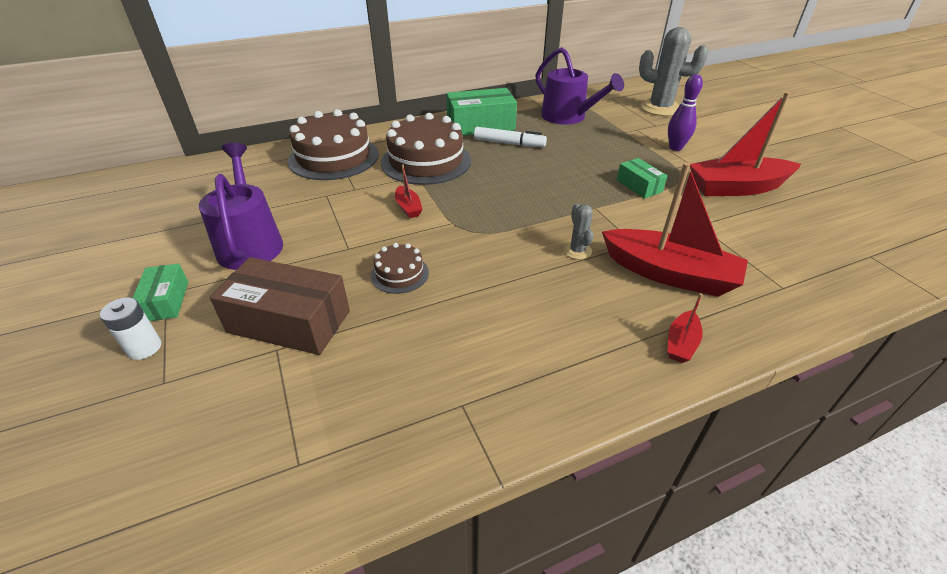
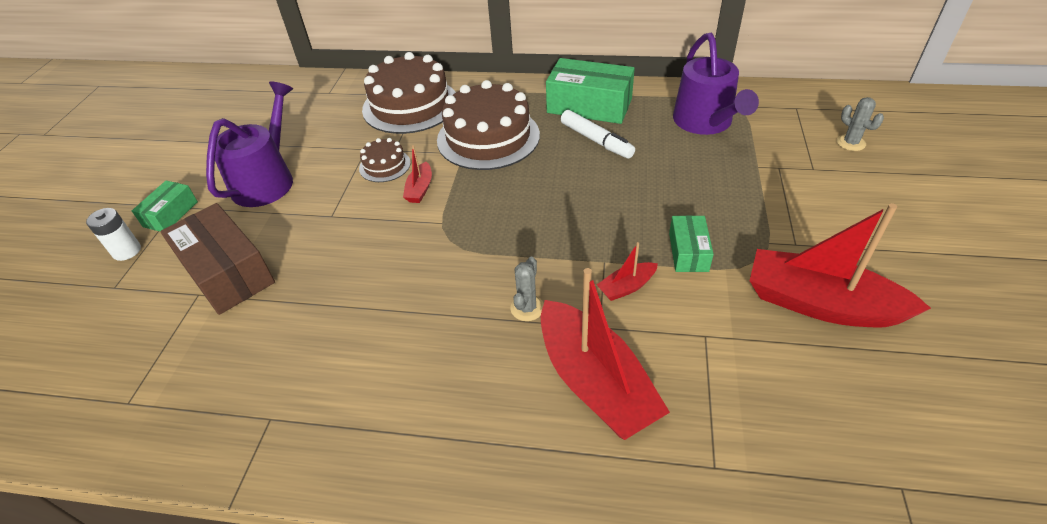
camera: 35 degrees right, 5 degrees up
(399, 274) = (345, 262): brown cake -> brown cake (385, 165)
(660, 108) = (850, 143): grey cactus -> grey cactus, size x0.47
(675, 148) = (801, 213): purple bowling pin -> none
(681, 343) = (515, 469): red boat -> red boat (626, 287)

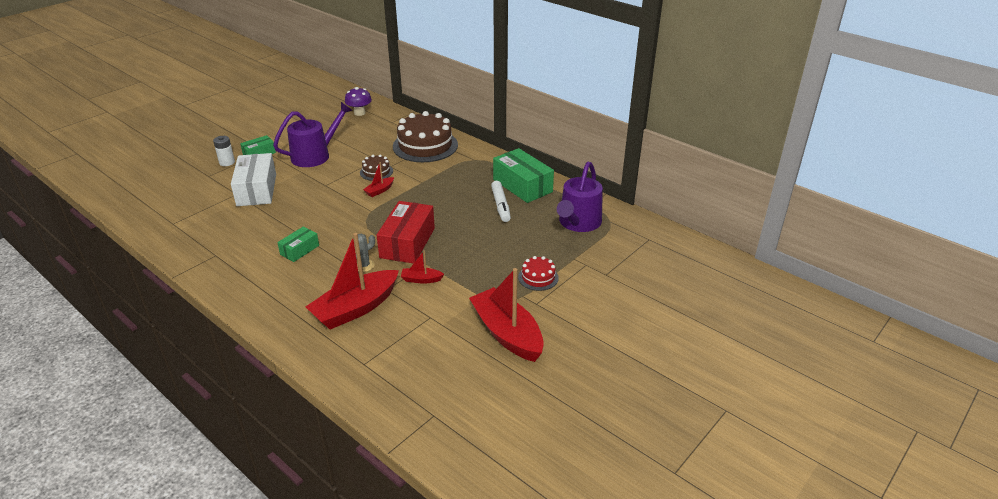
camera: 30 degrees right, 10 degrees down
(227, 272) = (257, 190): brown box -> white box
(268, 97) = (359, 113): none -> purple mushroom
(488, 137) = (445, 179): brown cake -> none
(545, 244) = (407, 243): none -> red box
(595, 382) = (355, 308): red boat -> red boat turned 45 degrees clockwise
(688, 252) = (473, 280): green box -> green box (299, 250)
(753, 209) = (538, 277): none -> red cake
(850, 143) = (652, 272): grey cactus -> none

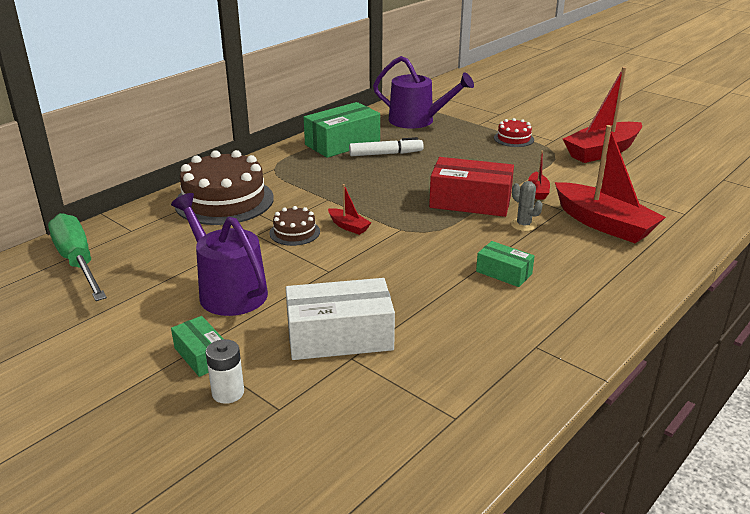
camera: 90 degrees left, 5 degrees down
(359, 113) = (78, 262): purple mushroom -> green screwdriver

